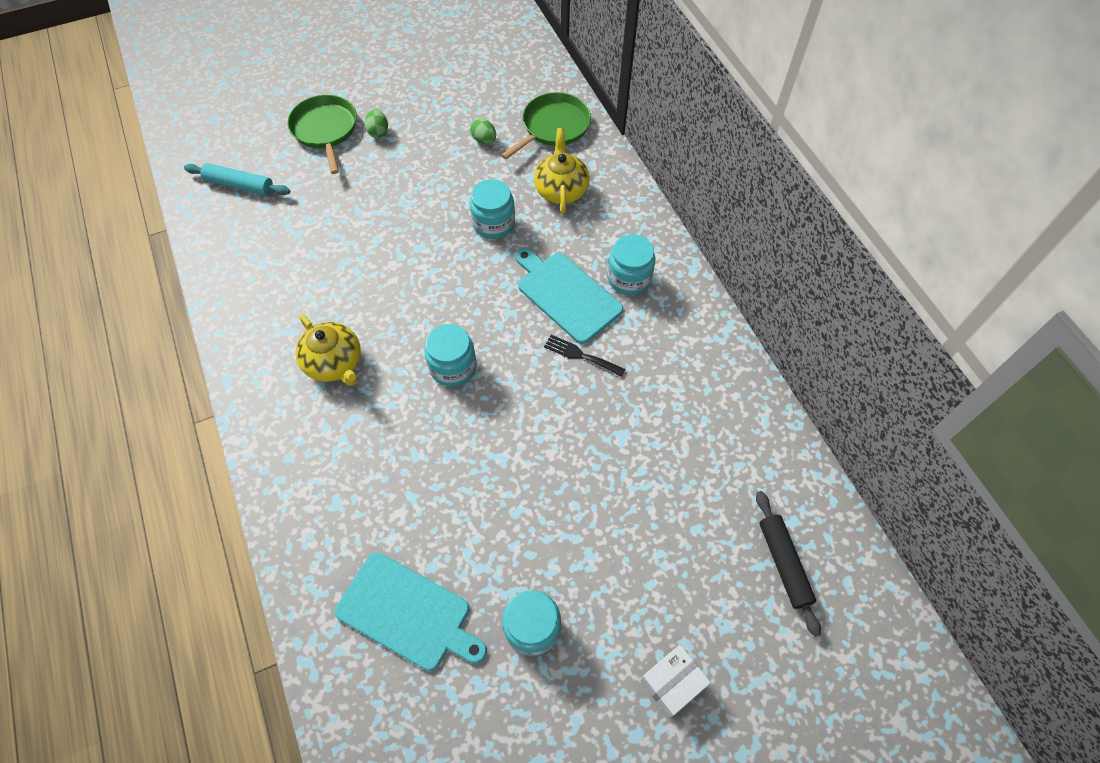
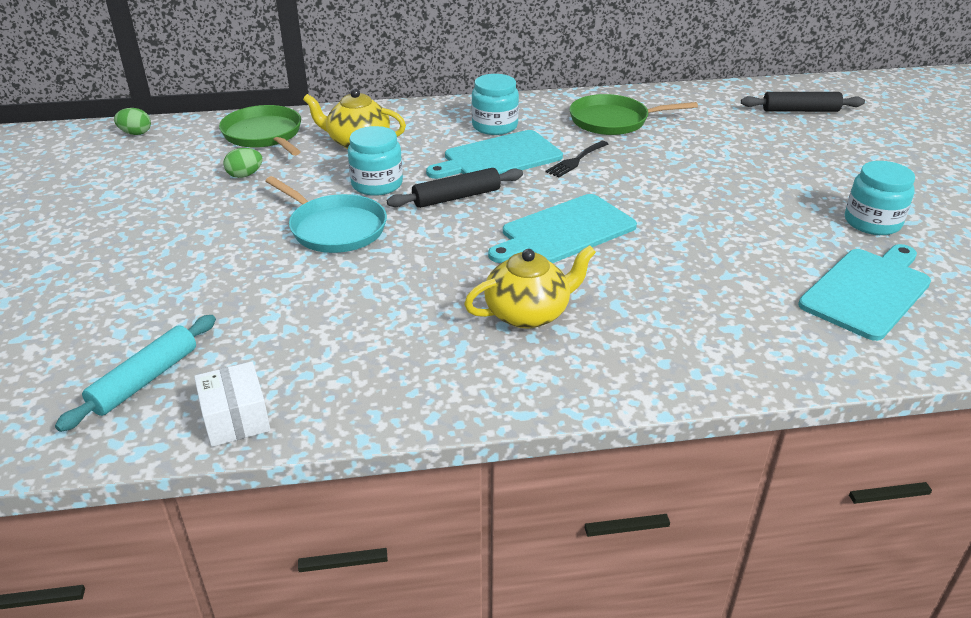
camera: 75 degrees left, 25 degrees down
(325, 130) = (109, 288): green pan -> green pan (613, 121)
(378, 132) = (158, 245): green egg -> green egg (136, 133)
(421, 218) = (334, 228): none -> turquoise pan
(453, 367) = (564, 231): turquoise jar -> turquoise cutting board
(488, 281) = (456, 197): none -> black rolling pin
(672, 683) = (910, 167): white box -> white box (236, 418)

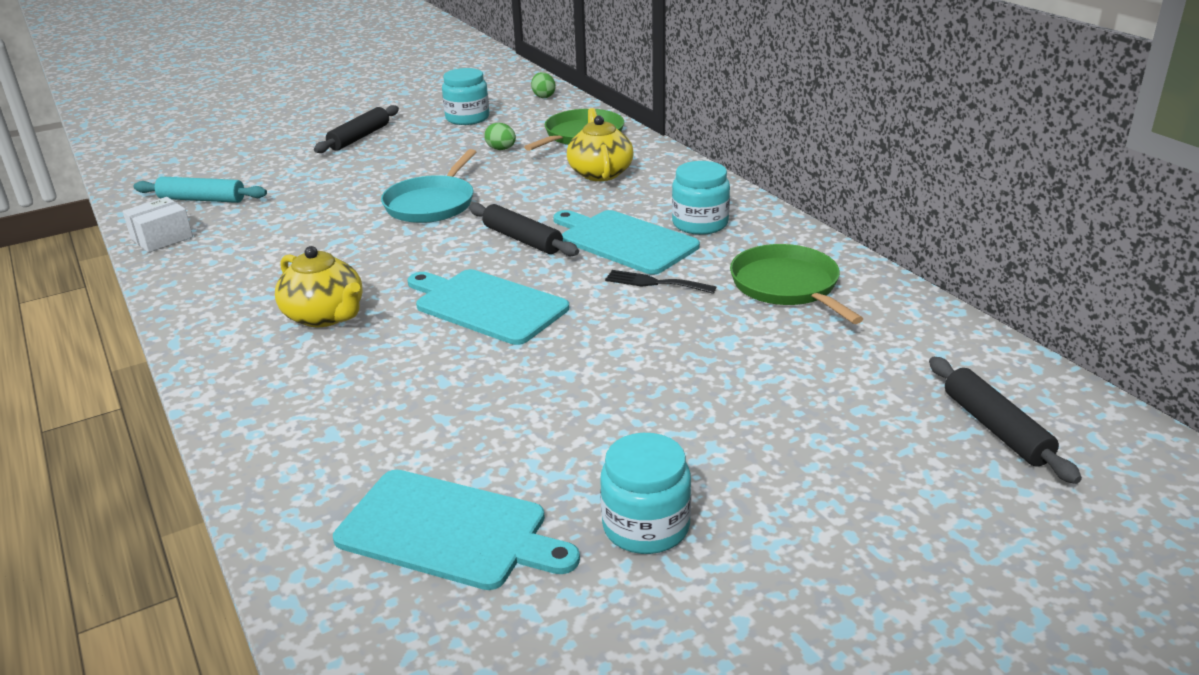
camera: 70 degrees right, 5 degrees down
(94, 248) = (359, 137): none -> black rolling pin
(377, 184) = (522, 200): turquoise jar -> turquoise jar (467, 118)

